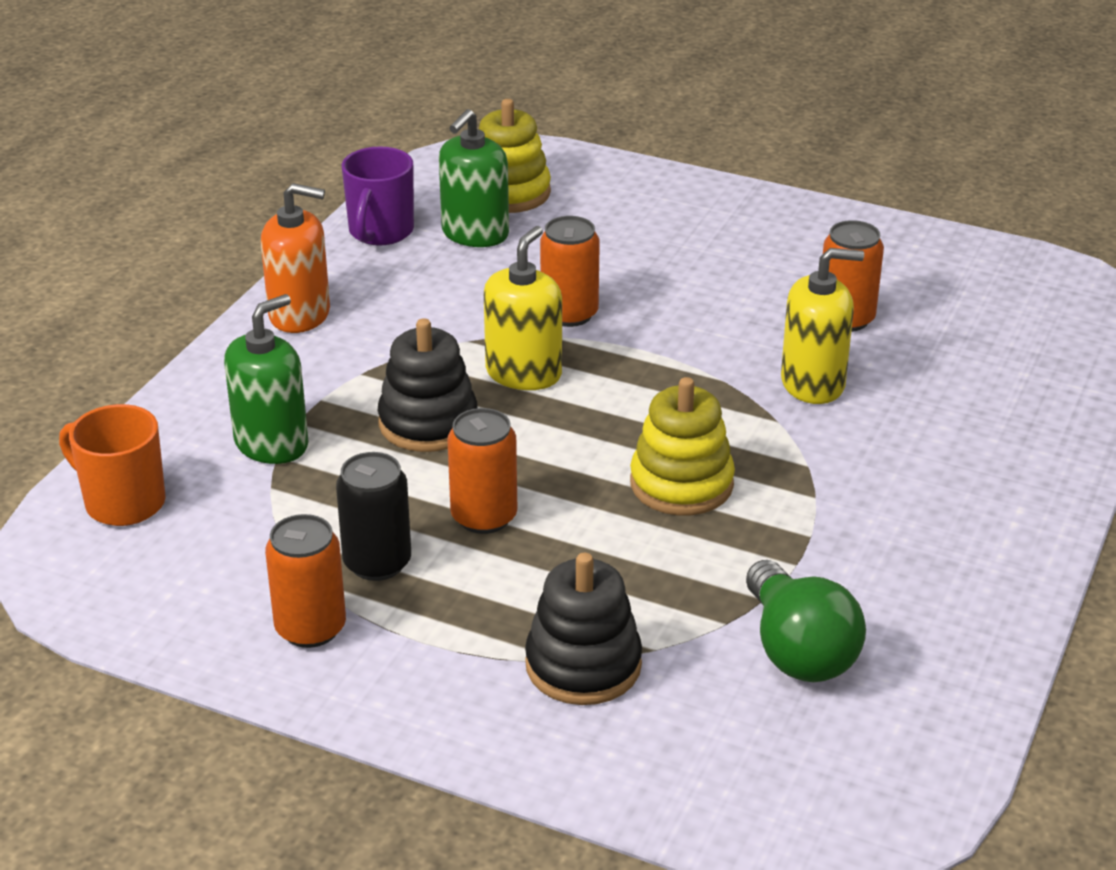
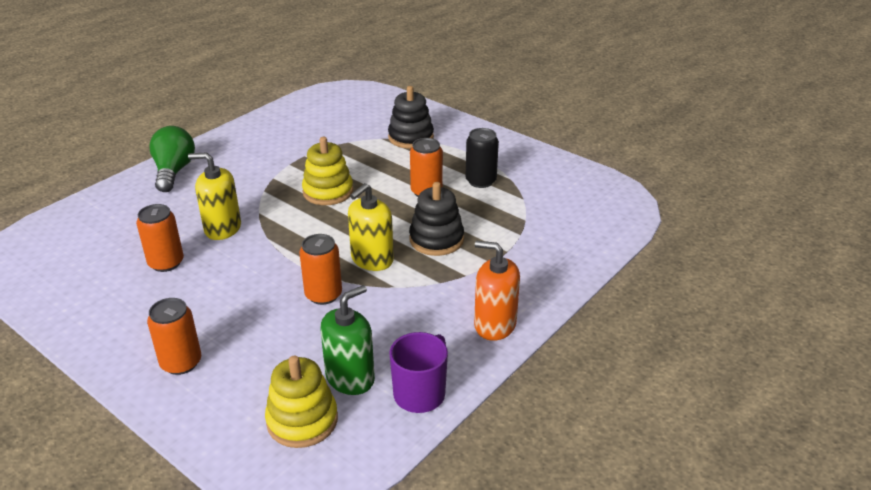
camera: 165 degrees left, 0 degrees up
(123, 502) = (600, 224): orange mug -> none
(271, 444) = (522, 241): green soap dispenser -> none
(310, 628) = (514, 163): orange can -> orange can (181, 363)
(798, 650) = (328, 131): green light bulb -> green light bulb (174, 171)

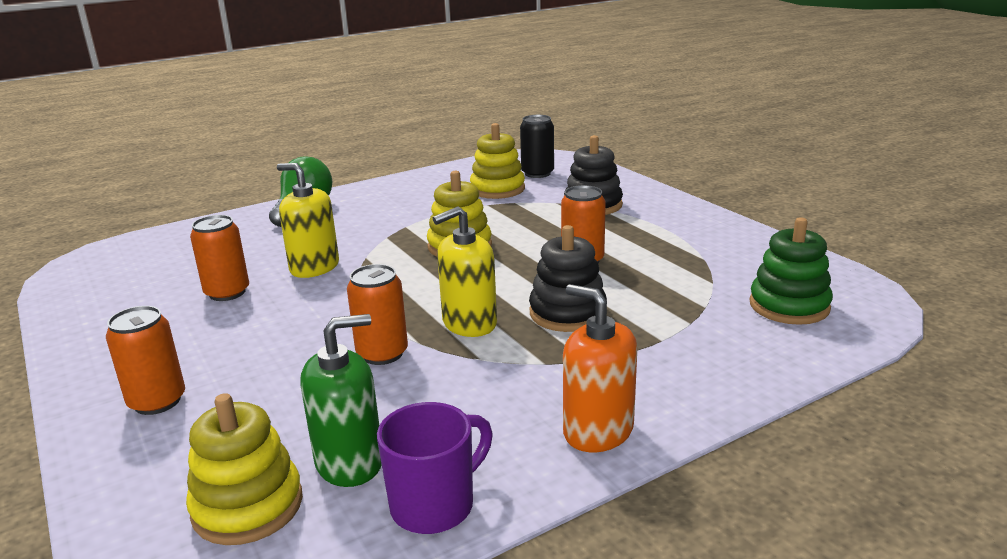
camera: 20 degrees right, 10 degrees down
(327, 129) = (497, 189): none -> yellow stacking toy
(480, 181) = (661, 257): black can -> black can (537, 173)
(577, 210) = (789, 306): none -> green stacking toy

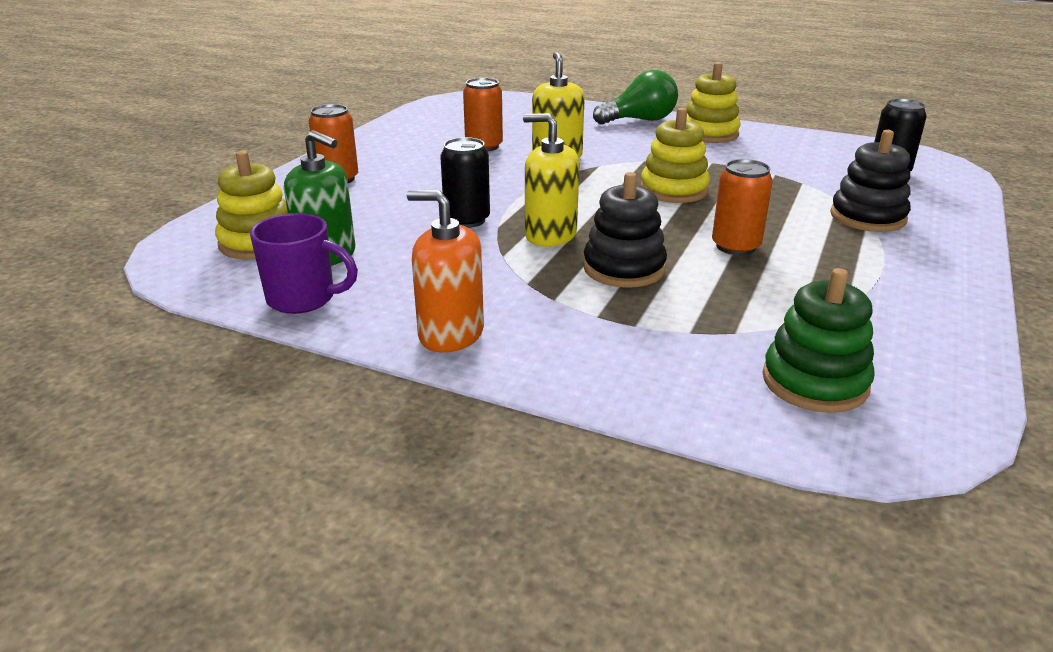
camera: 55 degrees right, 5 degrees up
(382, 353) = (467, 220): orange can -> black can
(497, 189) = (816, 168): yellow stacking toy -> yellow stacking toy (709, 134)
(598, 431) = (451, 334): orange soap dispenser -> orange soap dispenser turned 75 degrees counterclockwise

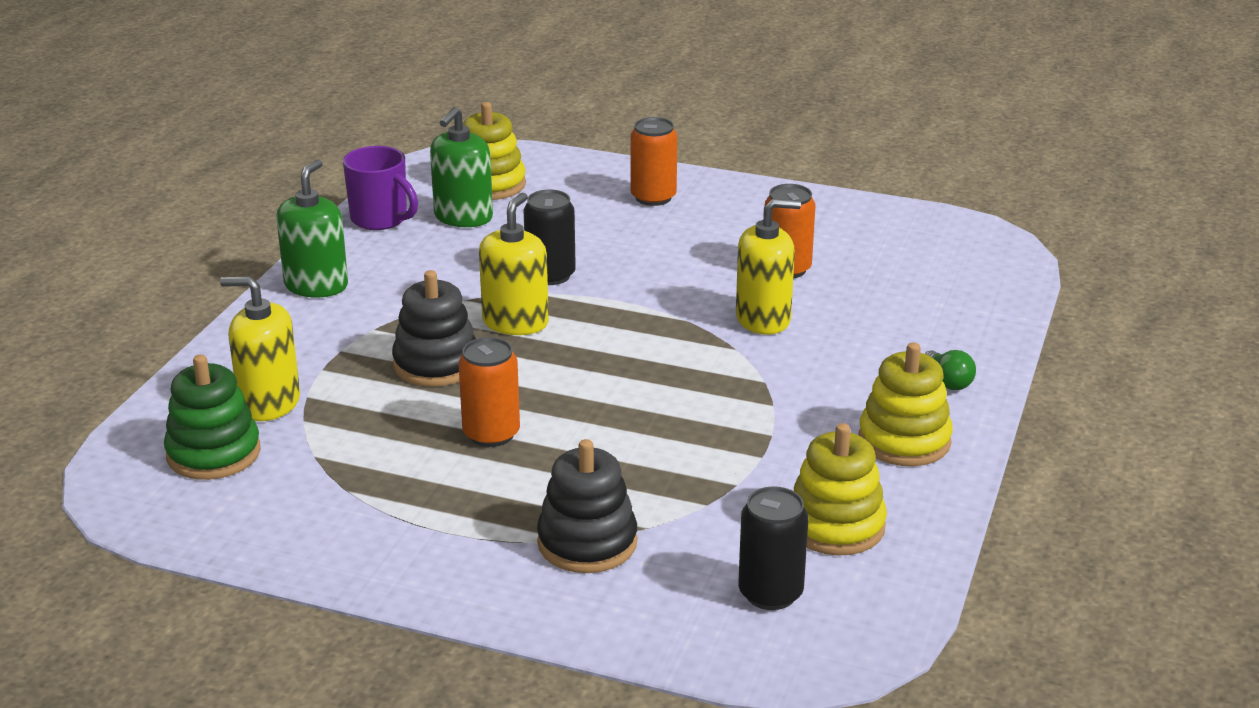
camera: 85 degrees right, 0 degrees up
(303, 299) = (381, 219): purple mug -> purple mug turned 60 degrees counterclockwise
(451, 334) = (316, 286): orange soap dispenser -> green soap dispenser
(640, 120) = (948, 382): green light bulb -> green light bulb, size x0.52
(674, 190) = (658, 401): yellow stacking toy -> yellow stacking toy (835, 526)
(707, 353) = (269, 403): none -> yellow soap dispenser

